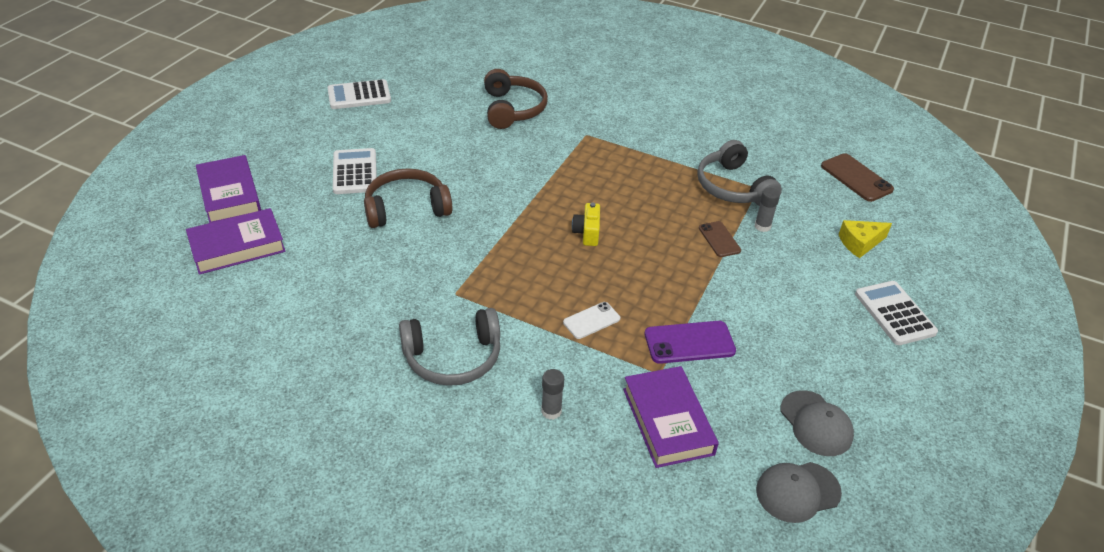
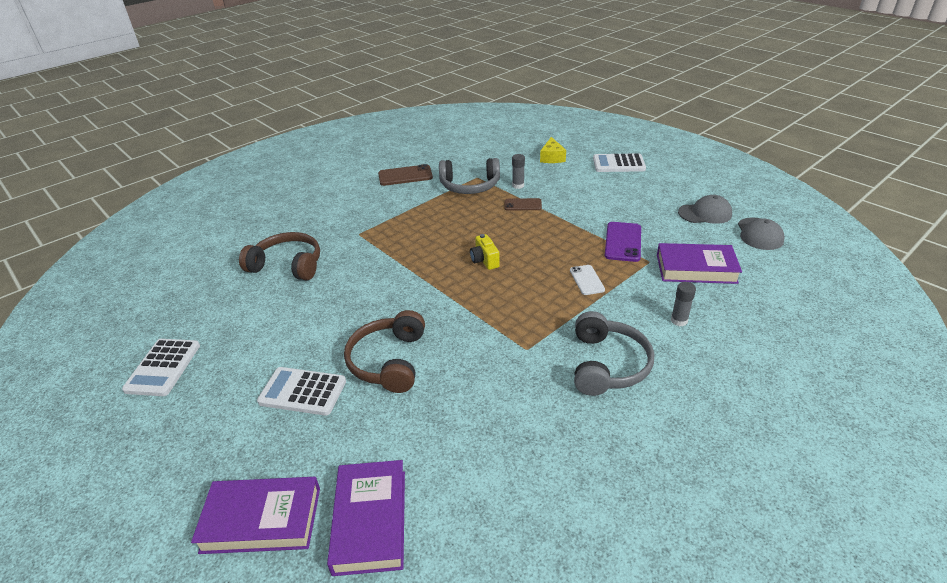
camera: 65 degrees left, 5 degrees down
(587, 233) = (484, 260): yellow camera -> yellow camera turned 45 degrees clockwise
(856, 178) = (489, 142): brown phone -> brown phone (405, 176)

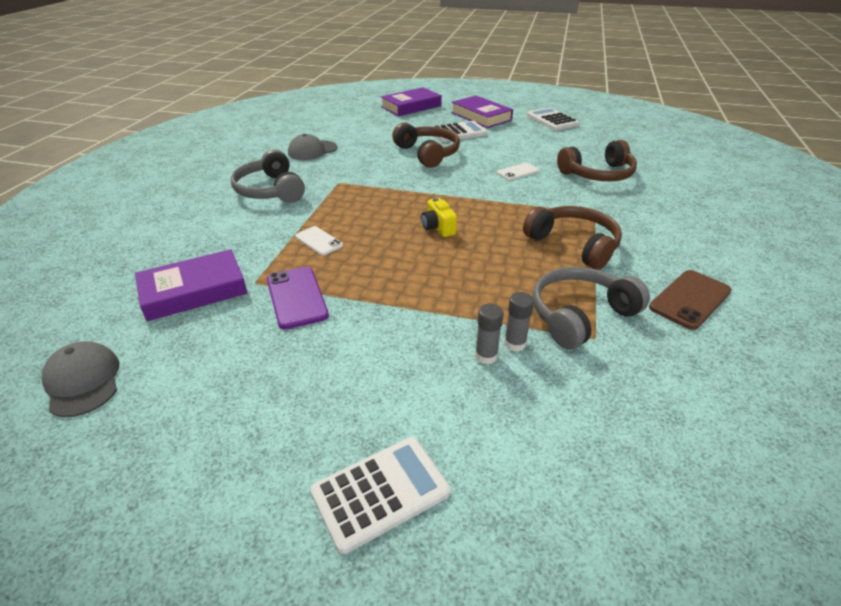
camera: 145 degrees right, 0 degrees up
(344, 294) = (517, 172): none -> white phone
(370, 520) = (363, 116): purple book -> purple book (481, 116)
(412, 218) = (574, 244): none -> brown headphones
(484, 260) = (438, 228): yellow camera -> yellow camera turned 150 degrees counterclockwise
(523, 205) = (470, 309): brown phone -> none
(552, 157) = (533, 451): yellow cheese -> none
(679, 320) = (213, 233): grey glue stick -> grey glue stick (486, 356)
(705, 213) = (174, 397): grey cap -> grey cap (312, 150)

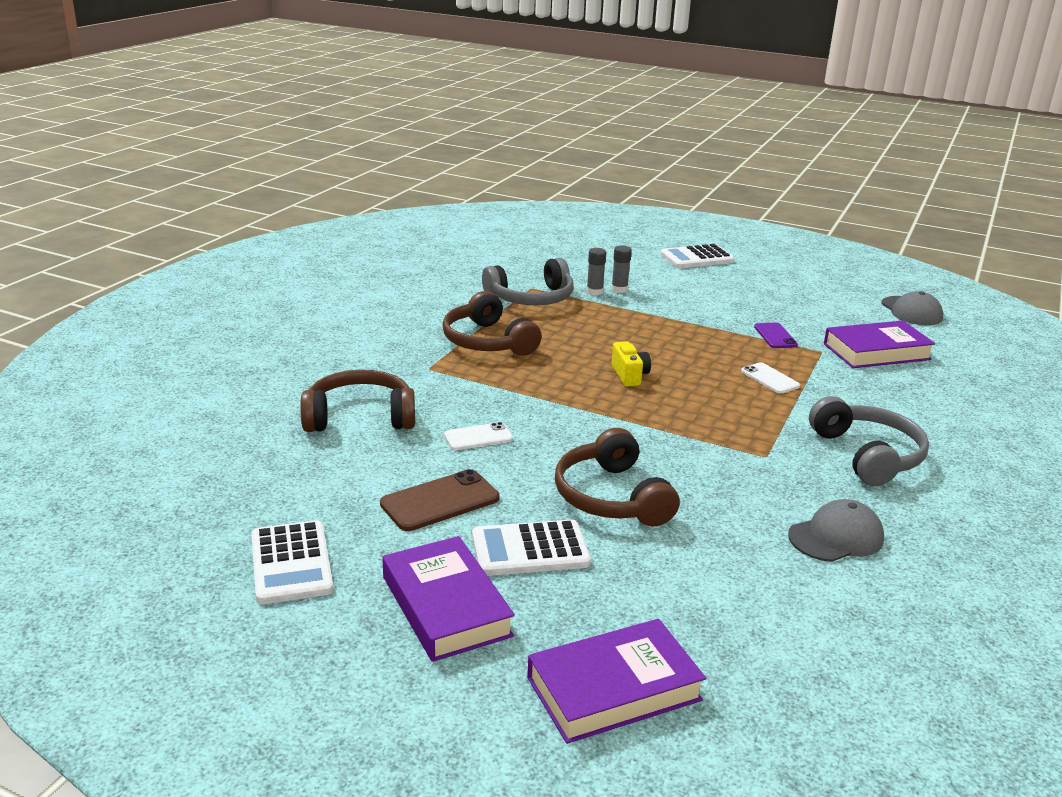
camera: 170 degrees left, 10 degrees down
(296, 297) = (775, 336): purple phone -> purple phone, size x0.64
(690, 299) = (429, 295): brown phone -> brown phone (440, 501)

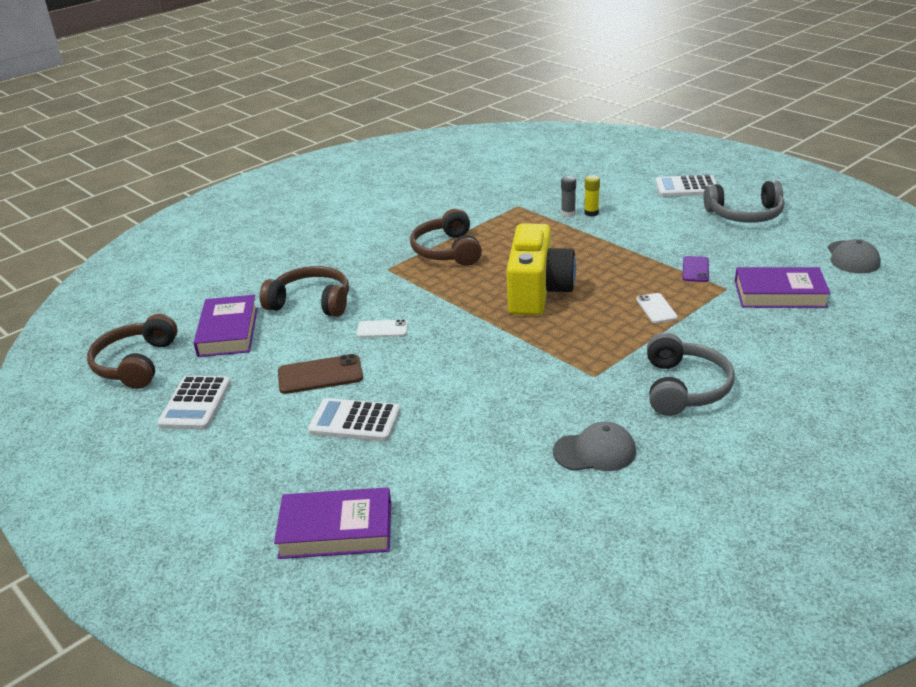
camera: 25 degrees right, 5 degrees up
(446, 606) = (270, 451): purple book -> purple book (228, 332)
(531, 298) = (511, 215): grey headphones -> grey headphones (745, 215)
(611, 497) = (443, 391): brown headphones -> brown headphones (135, 364)
(619, 289) = (591, 213): grey glue stick -> yellow glue stick
(629, 375) = (538, 292): yellow camera -> yellow camera, size x2.36

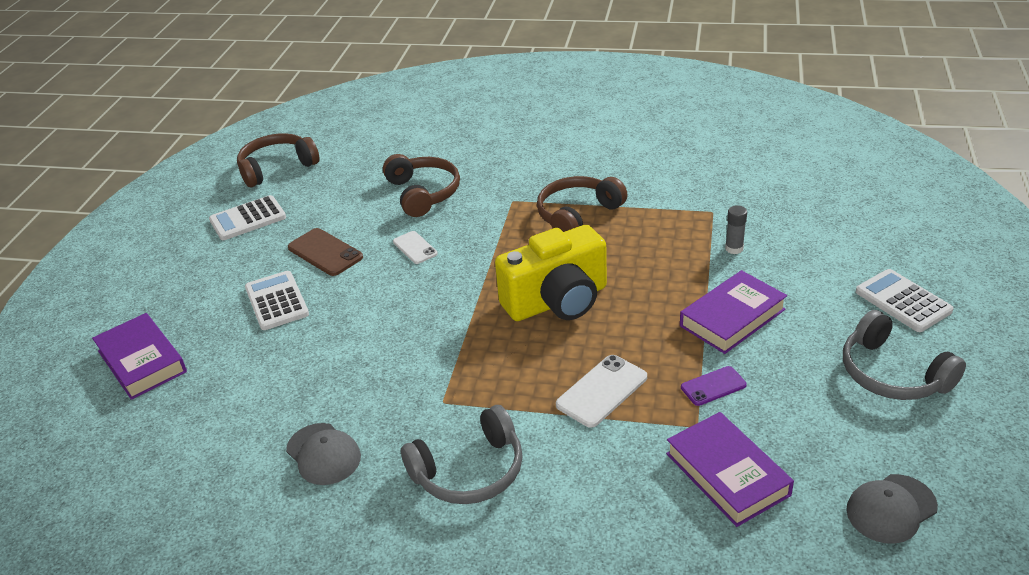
camera: 55 degrees right, 5 degrees up
(228, 332) = (348, 180): purple book -> purple book (732, 318)
(591, 213) = (754, 262): yellow glue stick -> none
(656, 308) = (602, 391): white phone -> white phone, size x1.55

